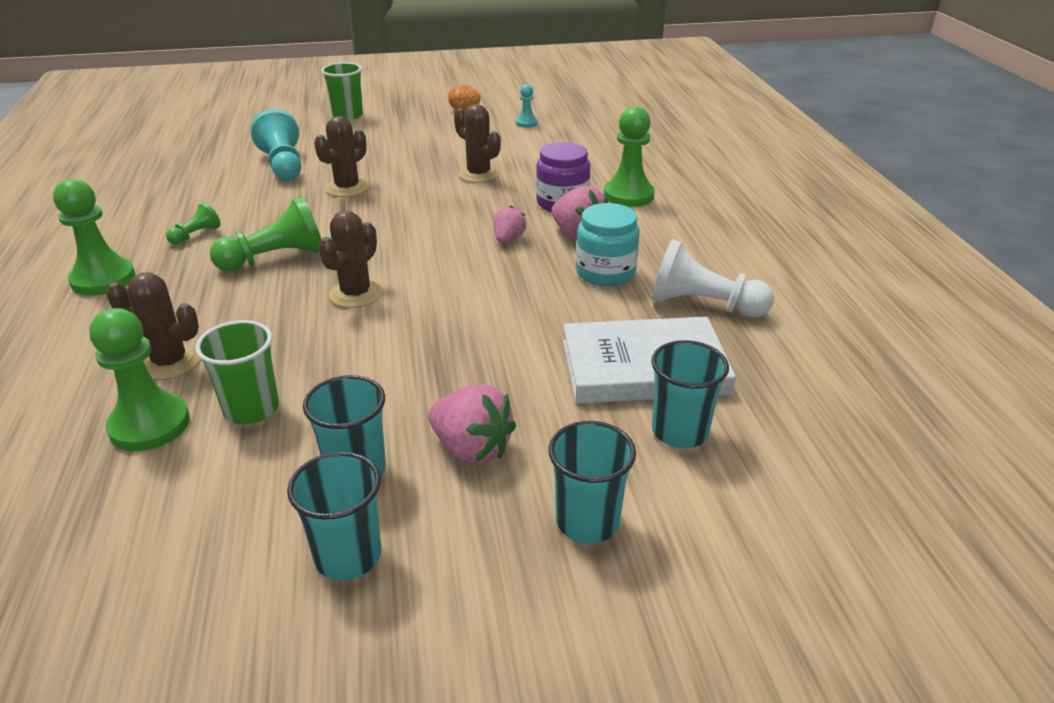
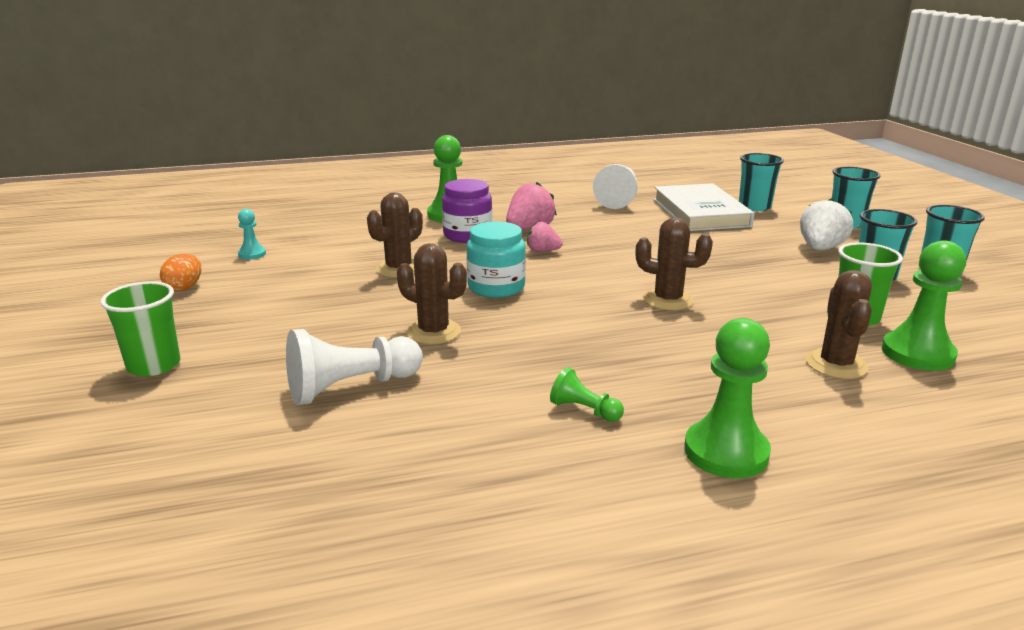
camera: 95 degrees left, 10 degrees down
(275, 258) = (621, 347): green pawn -> none
(283, 165) = (351, 387): turquoise pawn -> white pawn
(472, 449) = (820, 249): pink strawberry -> white strawberry
(605, 272) = (586, 221): turquoise jar -> turquoise jar (496, 287)

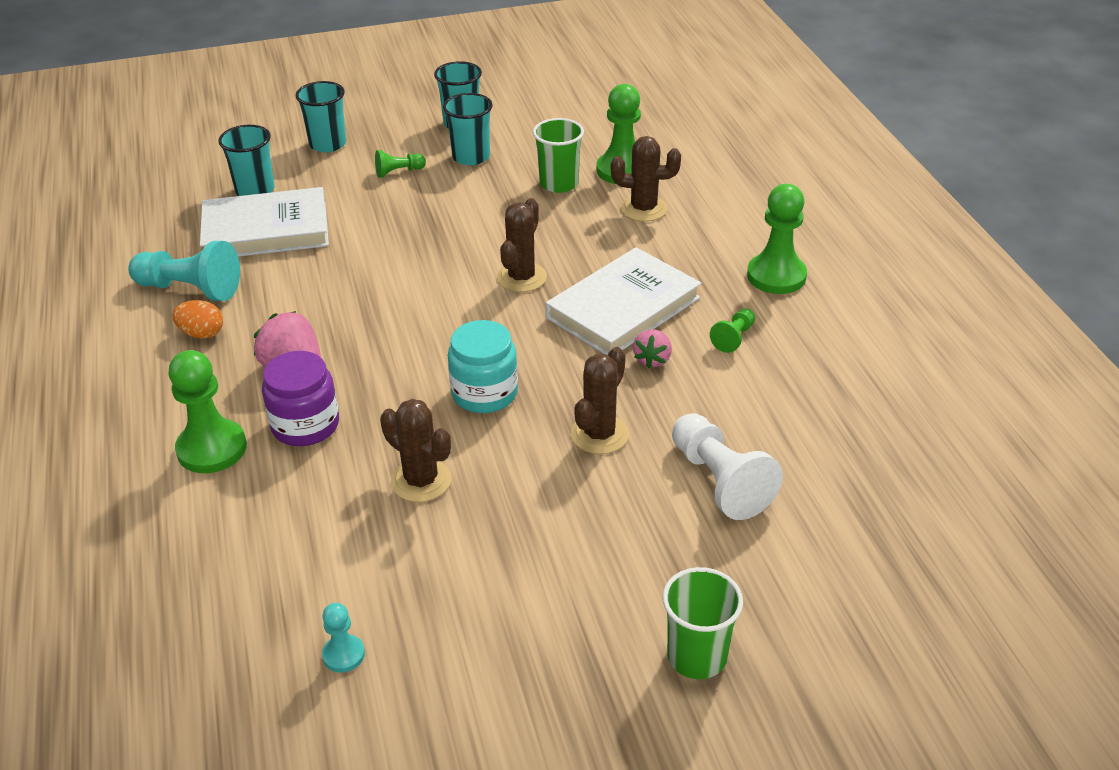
camera: 90 degrees left, 15 degrees up
(184, 287) = (470, 702): orange egg -> orange egg (202, 334)
(542, 251) = (376, 358): pink strawberry -> pink strawberry (652, 359)
(618, 199) = (190, 289): white pawn -> turquoise pawn
(629, 347) = (623, 308): none -> white book
(820, 249) = (398, 172): white strawberry -> green pawn

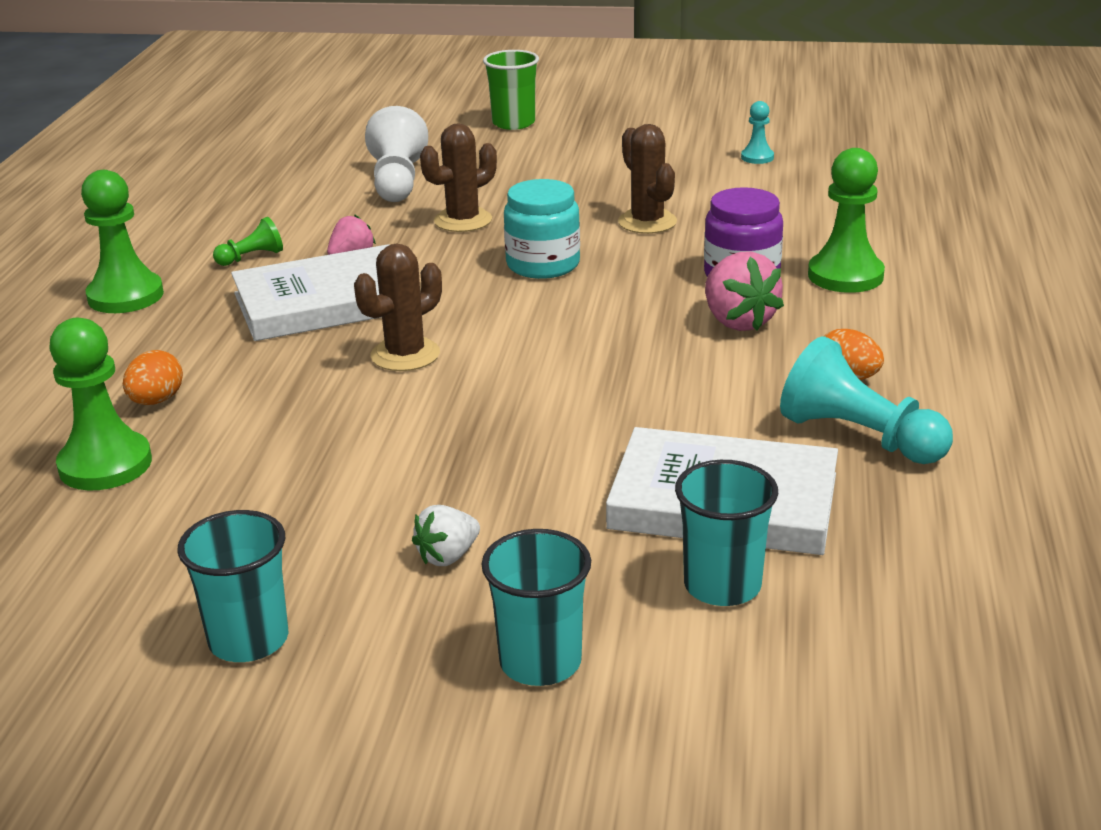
camera: 155 degrees left, 10 degrees down
(398, 172) = (448, 556): green pawn -> white strawberry
(471, 157) = (302, 554): turquoise cup -> none
(559, 184) = (220, 467): green cup -> none
(643, 209) = (156, 401): brown cactus -> orange egg

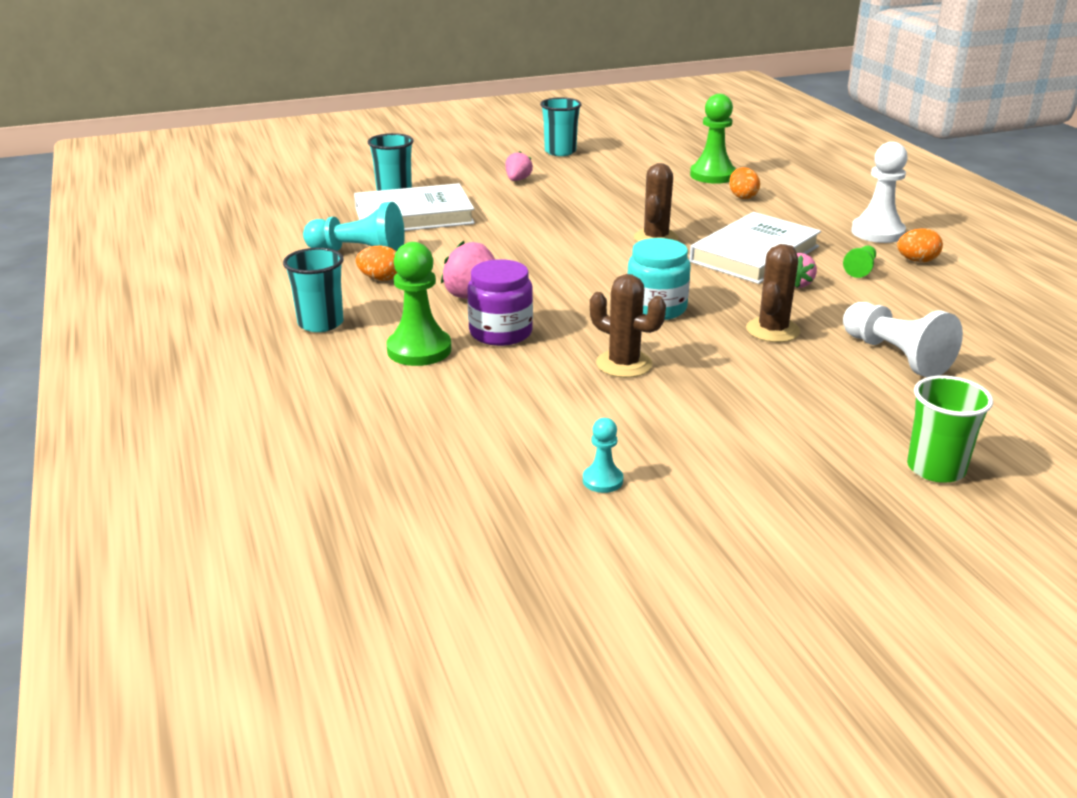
camera: 150 degrees right, 0 degrees up
(125, 296) = (877, 232): green pawn -> white pawn
(173, 253) = (916, 261): none -> orange egg
(448, 556) = (518, 180): white strawberry -> pink strawberry
(540, 662) = (448, 165): turquoise cup -> turquoise cup (320, 323)

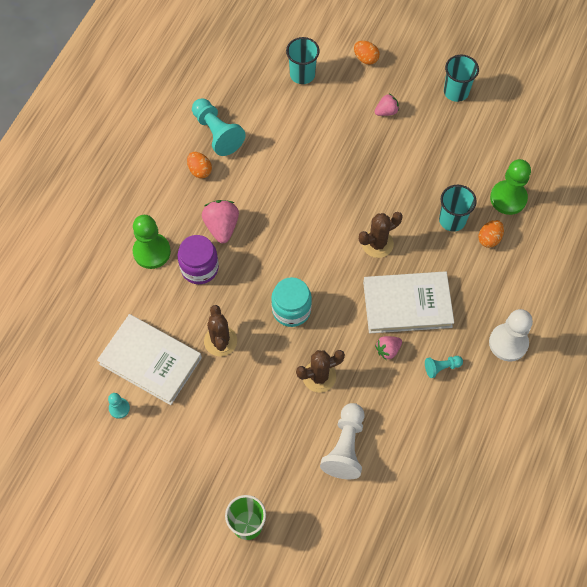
camera: 45 degrees right, 35 degrees up
(320, 323) = (135, 192): turquoise cup -> turquoise cup (452, 220)
(414, 216) = (283, 112): white book -> white book (150, 361)
(860, 269) = (441, 367): green pawn -> turquoise pawn
(916, 261) = (484, 387): orange egg -> orange egg (366, 58)

